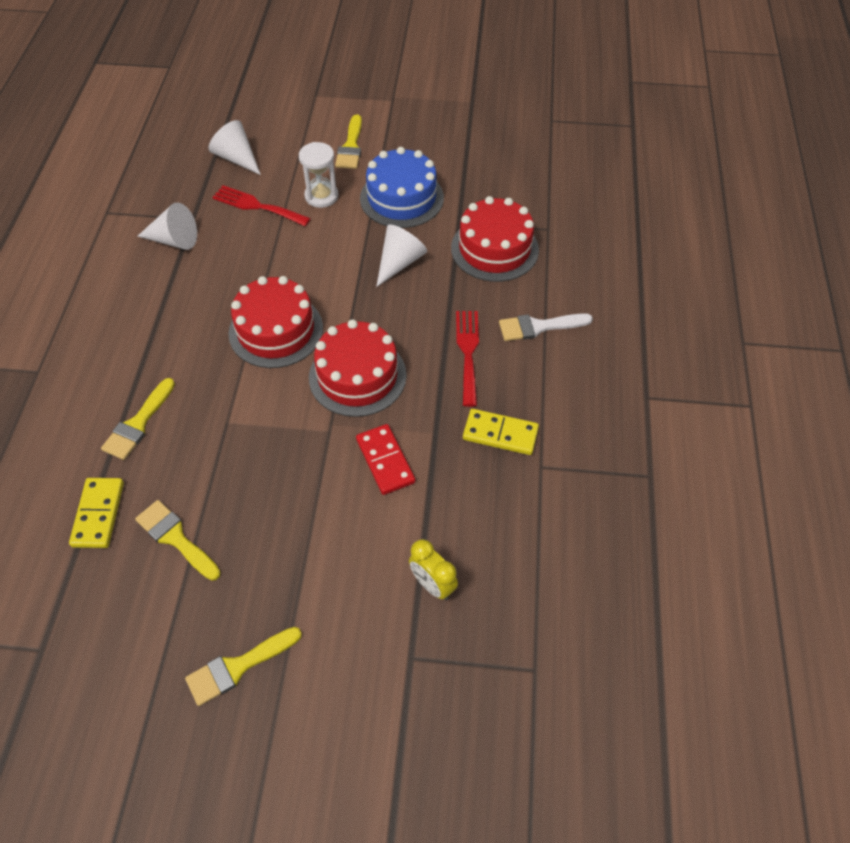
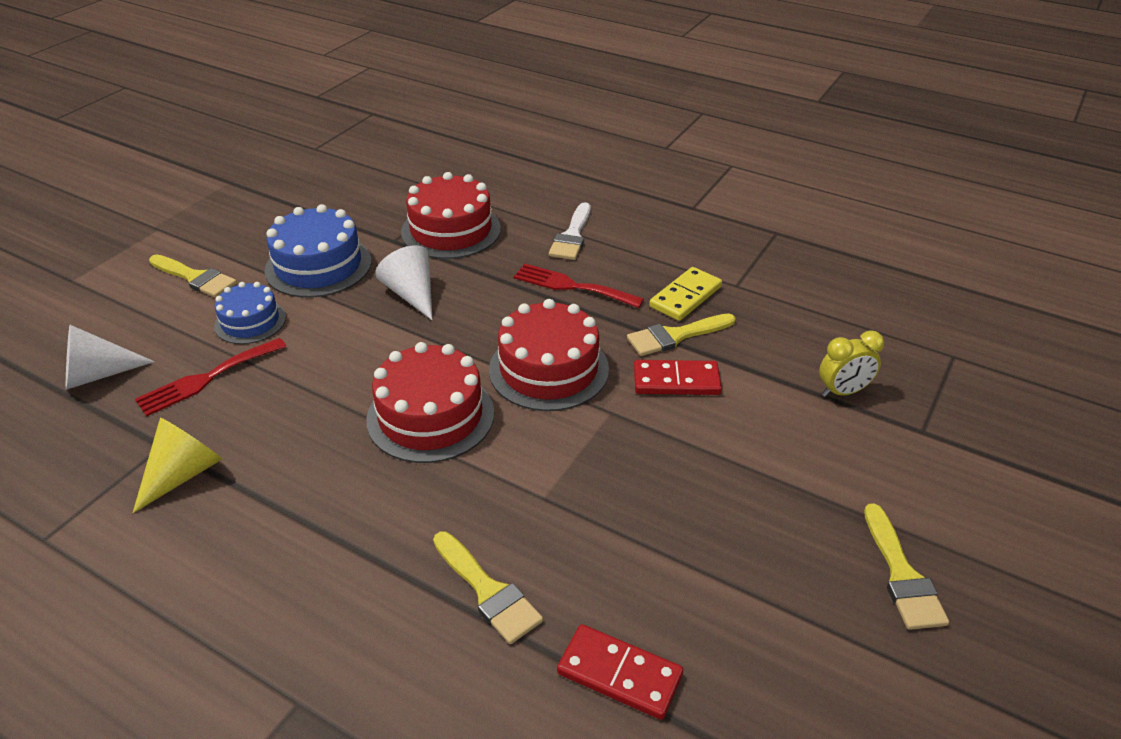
camera: 65 degrees left, 15 degrees down
(98, 514) = (619, 674): yellow domino -> red domino
(174, 240) = (183, 474): white cone -> yellow cone
(175, 538) = (697, 593): yellow brush -> yellow brush (675, 336)
(321, 196) = (250, 321): white hourglass -> blue cake

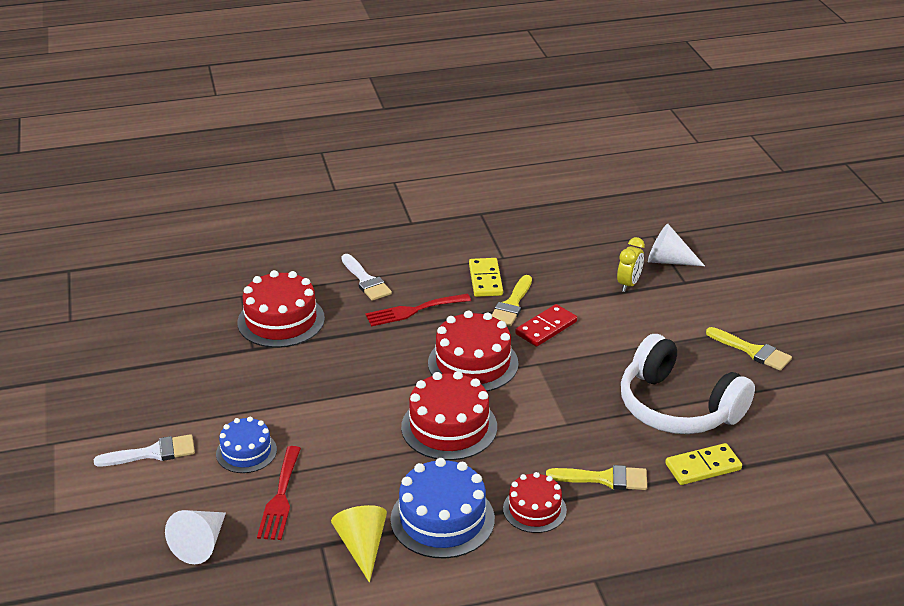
camera: 45 degrees left, 5 degrees down
(195, 278) = (153, 453): yellow brush -> white brush
(318, 266) = (229, 393): blue cake -> blue cake (442, 519)
(370, 565) = (534, 509): none -> red cake
(412, 294) = (324, 372): white cone -> white cone (668, 261)
(619, 674) = (703, 467): red domino -> yellow domino
(697, 573) = (678, 407): none -> white headphones

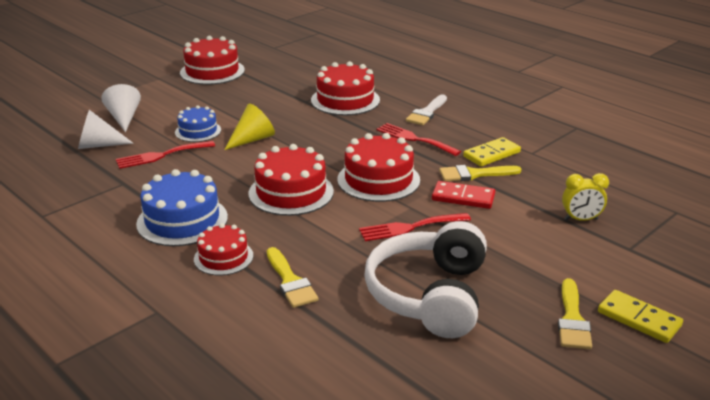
camera: 60 degrees right, 5 degrees down
(85, 392) = (212, 71): none -> red cake
(153, 453) = (173, 105): white brush -> none
(362, 547) = (130, 198): yellow cone -> yellow cone (252, 139)
(571, 377) = (410, 227): none -> red fork
(668, 261) = (649, 231): white cone -> white cone (124, 118)
(703, 467) = (355, 334): yellow domino -> yellow domino (639, 319)

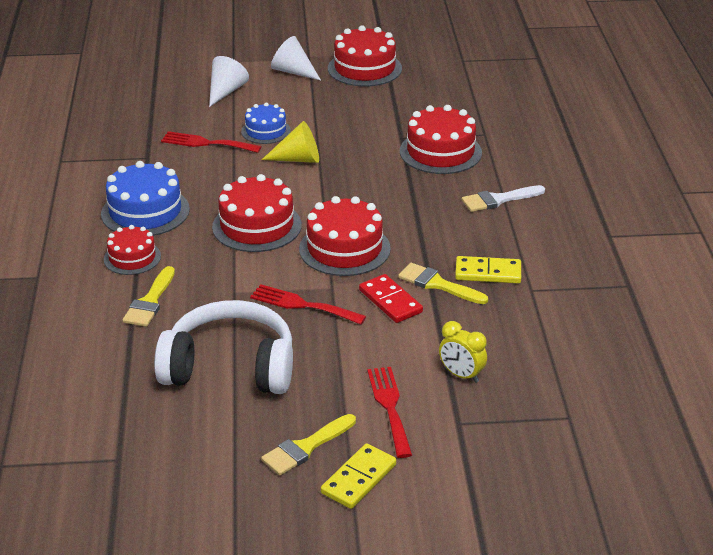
camera: 40 degrees right, 5 degrees up
(99, 145) = (174, 112): white cone -> white cone (293, 71)
(414, 139) = (440, 223): red fork -> red fork (389, 407)
(430, 295) = (230, 367): white headphones -> white headphones turned 45 degrees clockwise
(639, 319) = (358, 479): yellow domino -> yellow domino turned 45 degrees clockwise

